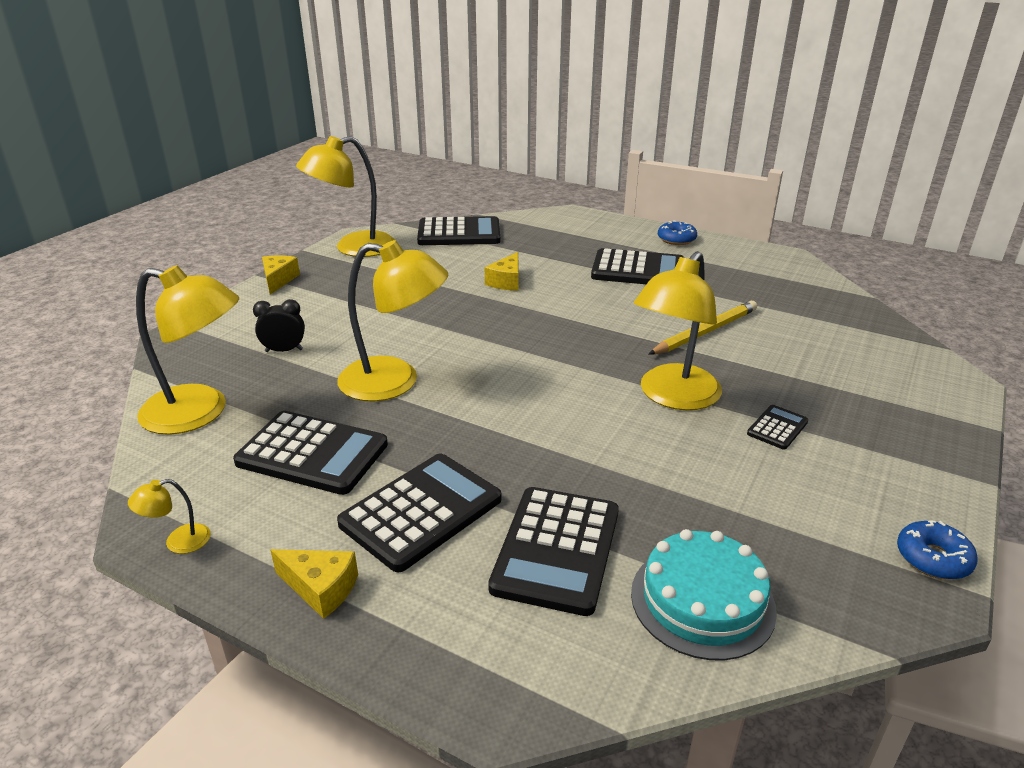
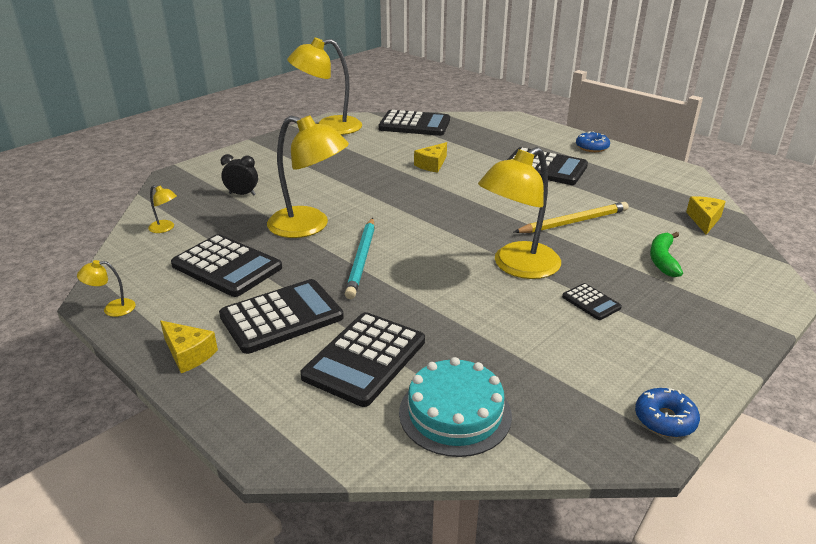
camera: 15 degrees right, 0 degrees up
(200, 412) = (165, 228): yellow lamp -> yellow lamp, size x0.41
(278, 280) = (263, 144): yellow cheese -> yellow cheese (704, 220)
(484, 416) = (361, 259): none -> turquoise pencil
(777, 428) = (591, 302): black calculator -> black calculator turned 90 degrees clockwise
(824, 363) = (663, 259): none -> green banana

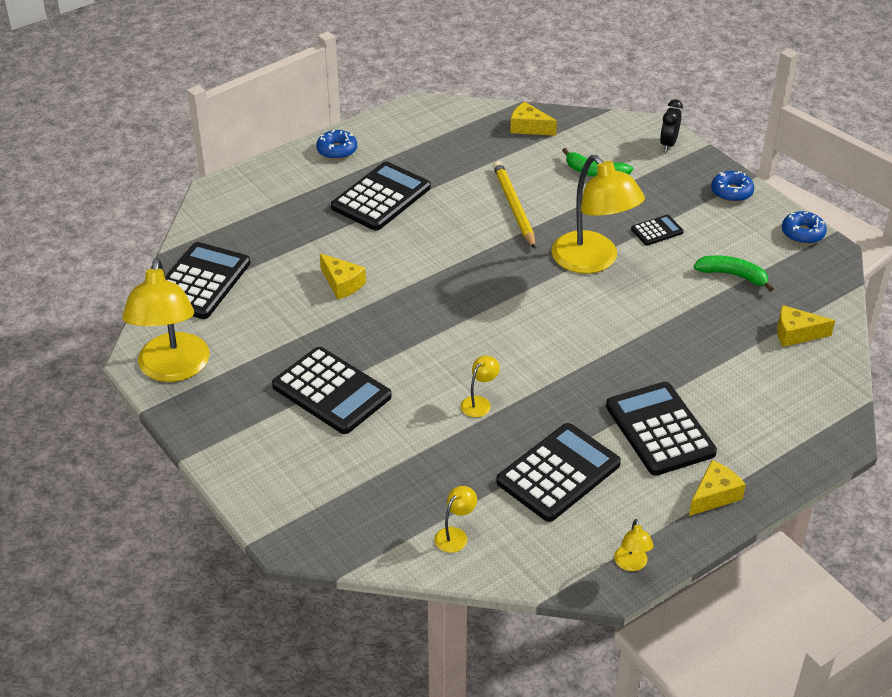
camera: 80 degrees left, 10 degrees up
(242, 194) = (376, 463): black clock -> black clock (668, 144)
(309, 226) = (479, 402): yellow lamp -> yellow lamp, size x0.41
(361, 259) = (561, 365): turquoise pencil -> none
(365, 359) = (727, 377): black calculator -> black calculator (331, 391)
(455, 413) = (796, 334): turquoise cake -> yellow cheese
(542, 359) = (733, 276): none -> green banana
(706, 354) = (731, 192): none -> blue donut

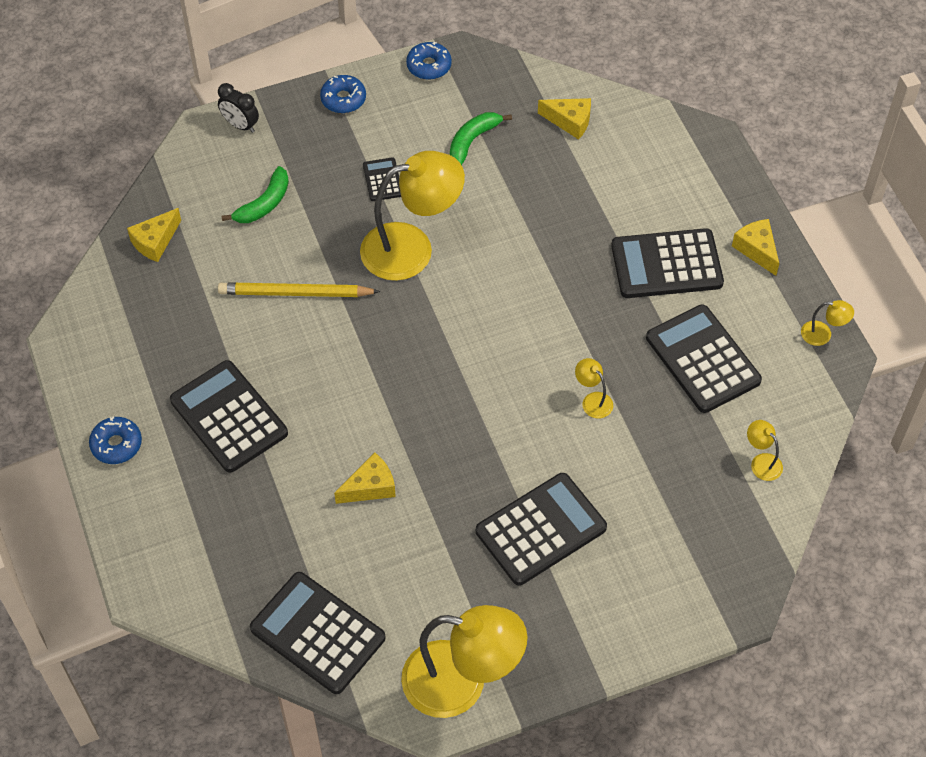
camera: 75 degrees left, 15 degrees up
(796, 334) = (570, 121): yellow cheese -> yellow cheese turned 90 degrees counterclockwise

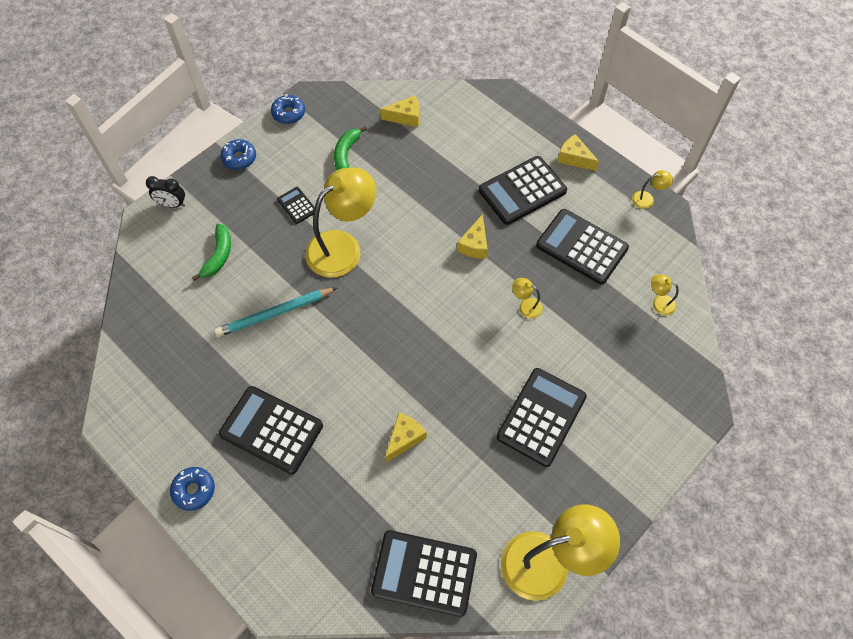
camera: 25 degrees left, 5 degrees up
(155, 241) = (148, 316): yellow cheese -> yellow cheese (474, 244)
(295, 293) = (275, 313): yellow pencil -> turquoise pencil

